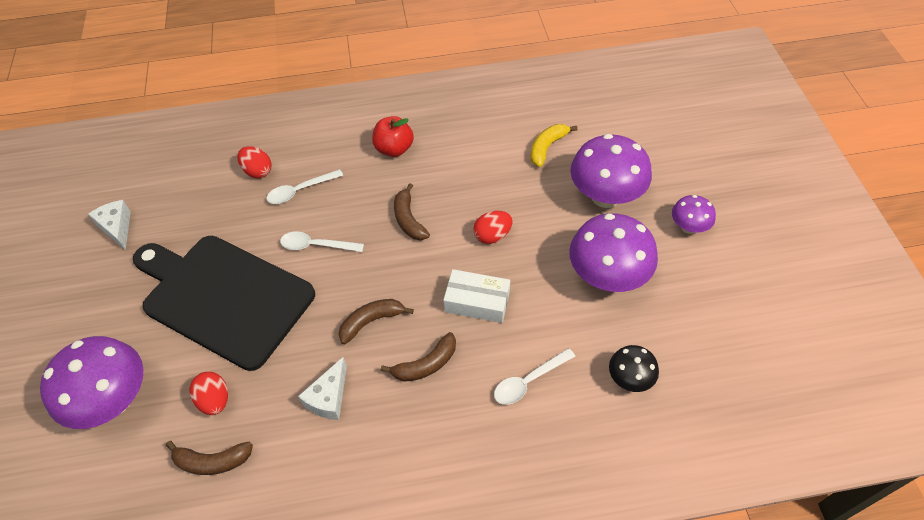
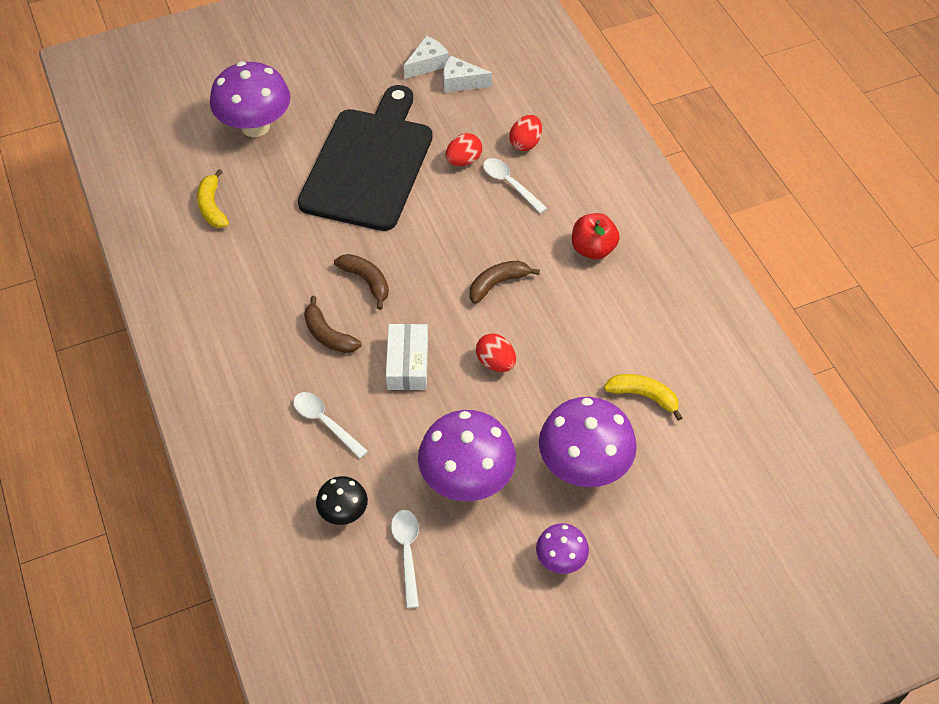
camera: 75 degrees right, 0 degrees up
(212, 461) = (212, 206): brown banana -> yellow banana
(215, 400) = (266, 191): red egg -> red egg (463, 161)
(316, 245) = (444, 216): white spoon -> white spoon (407, 553)
(329, 398) = (281, 269): white cheese -> white cheese (461, 82)

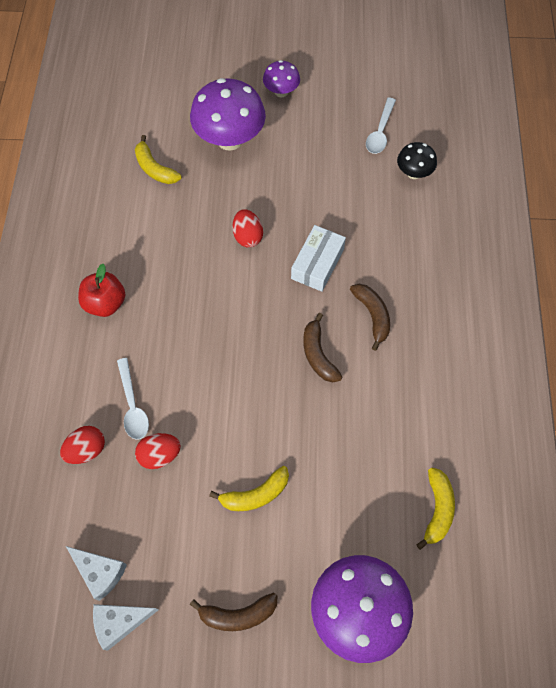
camera: 155 degrees left, 10 degrees up
(325, 422) = (403, 242): white spoon -> none
(369, 164) = (255, 494): black cutting board -> yellow banana
(467, 479) = (316, 161): purple mushroom -> none
(497, 284) = (206, 304): brown banana -> brown banana (238, 614)

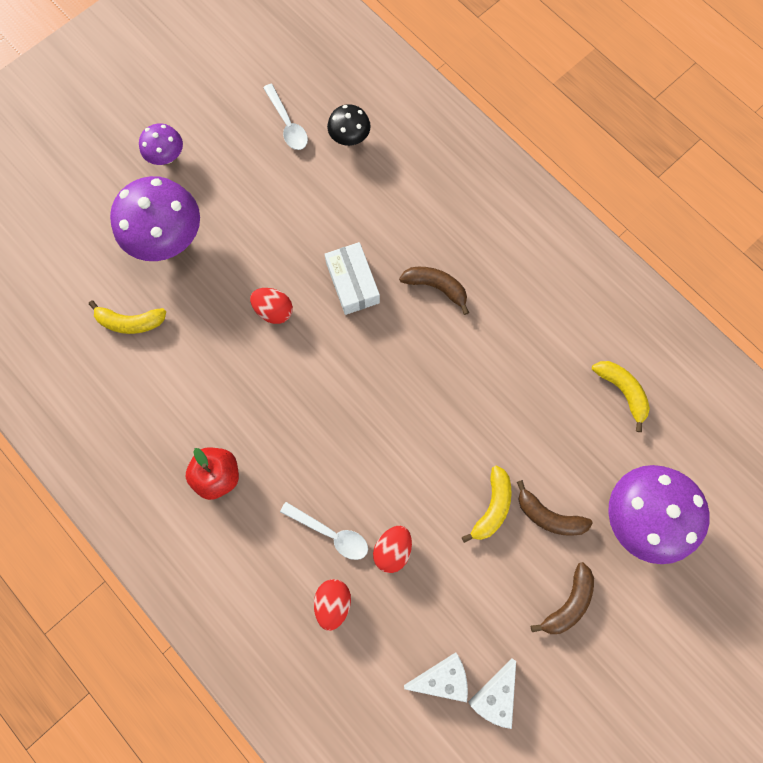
camera: 45 degrees left, 10 degrees up
(318, 354) = (428, 356): brown banana -> brown banana (548, 516)

